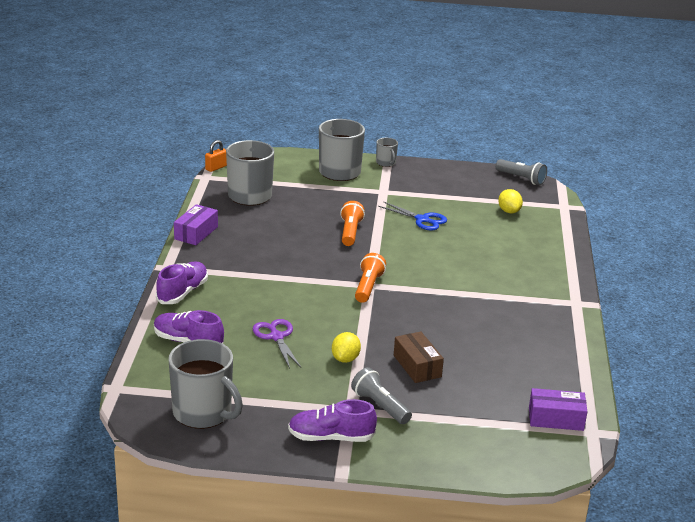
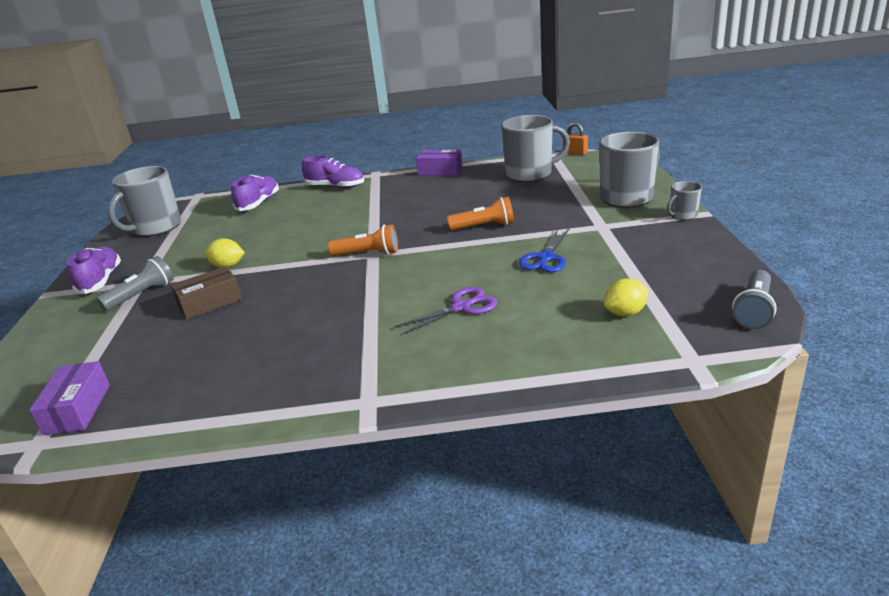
camera: 85 degrees right, 0 degrees up
(276, 337) = (266, 231): purple scissors -> purple scissors (461, 307)

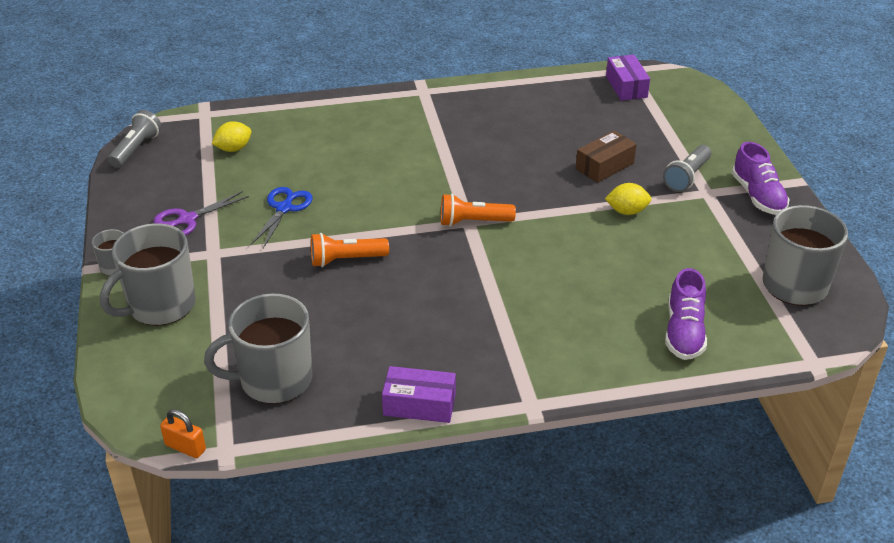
camera: 170 degrees right, 10 degrees up
(335, 187) = (583, 370): purple shoe -> none
(461, 307) = (366, 156): purple scissors -> purple scissors (187, 219)

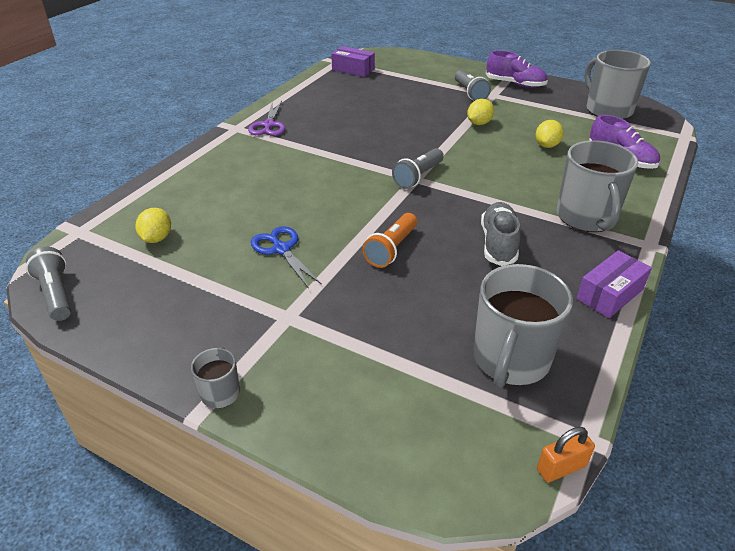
camera: 50 degrees left, 0 degrees up
(160, 306) = (324, 388): grey mug -> grey mug (586, 217)
(187, 219) = (216, 310): purple scissors -> purple scissors (269, 125)
(421, 312) = (498, 244): none -> grey shoe
(473, 222) = (418, 177): orange flashlight -> grey flashlight
(604, 166) = (423, 109): brown box -> none
(642, 272) = (547, 145): none -> yellow lemon

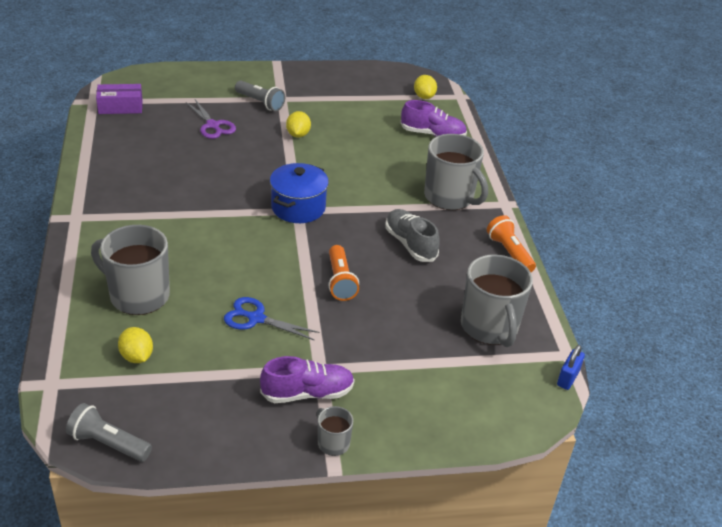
camera: 40 degrees left, 0 degrees up
(269, 125) = (106, 202): purple scissors -> purple scissors (213, 125)
(418, 177) = (298, 207): grey flashlight -> blue pot
(515, 84) = (290, 80): purple shoe -> purple shoe (307, 393)
(547, 145) = (370, 140): yellow lemon -> yellow lemon (424, 96)
(561, 468) = (568, 378): orange padlock -> blue padlock
(607, 110) = (386, 86): grey mug -> grey mug (138, 295)
(610, 294) = (509, 253): purple box -> orange flashlight

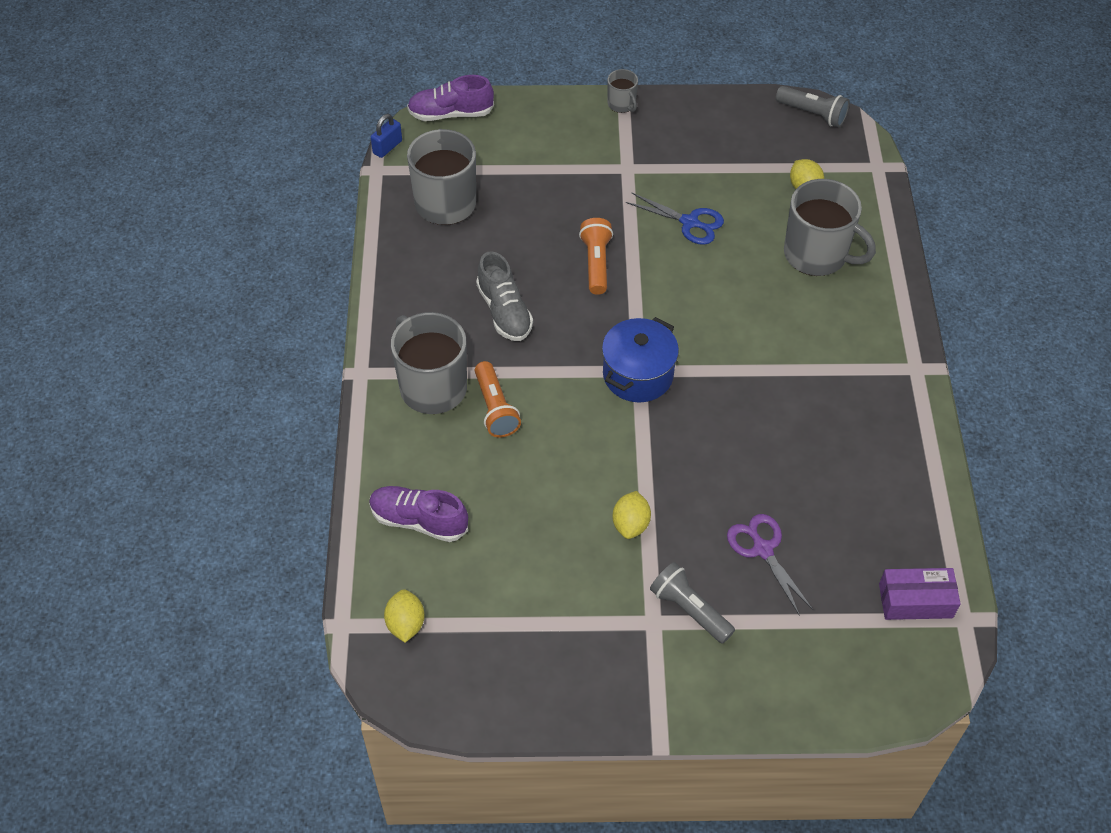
camera: 170 degrees left, 15 degrees up
(307, 393) = (641, 146): purple shoe -> purple shoe (451, 114)
(509, 253) = (386, 294): orange flashlight -> orange flashlight (495, 408)

